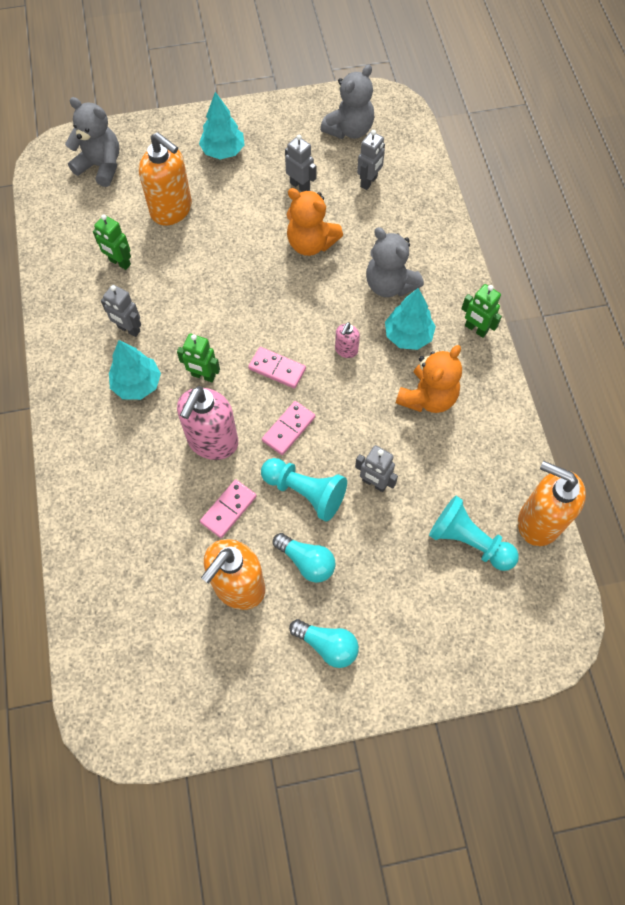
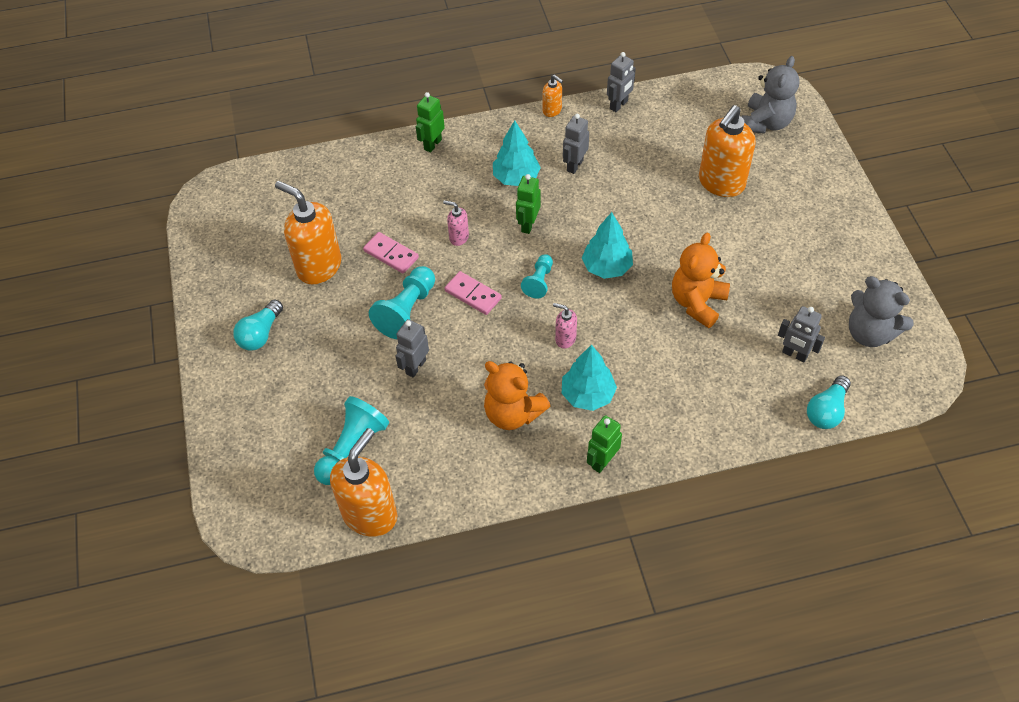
camera: 90 degrees right, 10 degrees down
(45, 346) = (552, 110): none -> orange soap dispenser
(119, 262) = (650, 150): green robot -> green robot (432, 144)
(212, 441) = (458, 237): pink soap dispenser -> pink soap dispenser, size x0.47
(223, 151) = (808, 218): turquoise tree -> turquoise tree (606, 267)
(277, 369) = (539, 281): pink domino -> turquoise pawn
(300, 186) = (774, 289): grey robot -> grey robot (619, 105)
(307, 561) = (338, 315): turquoise light bulb -> turquoise light bulb (826, 411)
(389, 284) = (652, 377): grey teddy bear -> none

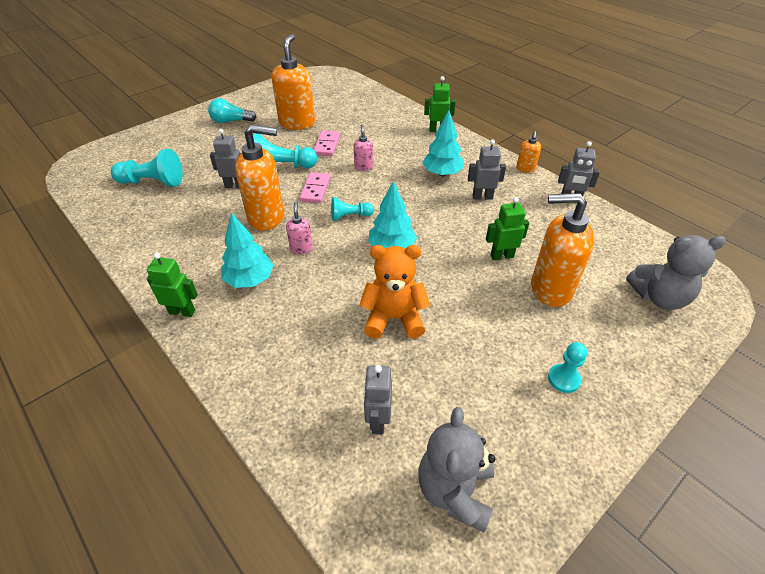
camera: 60 degrees right, 10 degrees down
(370, 514) = (98, 207): orange soap dispenser -> orange soap dispenser (267, 217)
(513, 413) = (213, 244): orange teddy bear -> none
(528, 225) = (402, 193): green robot -> green robot (502, 256)
(811, 225) = (563, 379): none -> turquoise pawn
(826, 411) = (316, 479): turquoise light bulb -> none

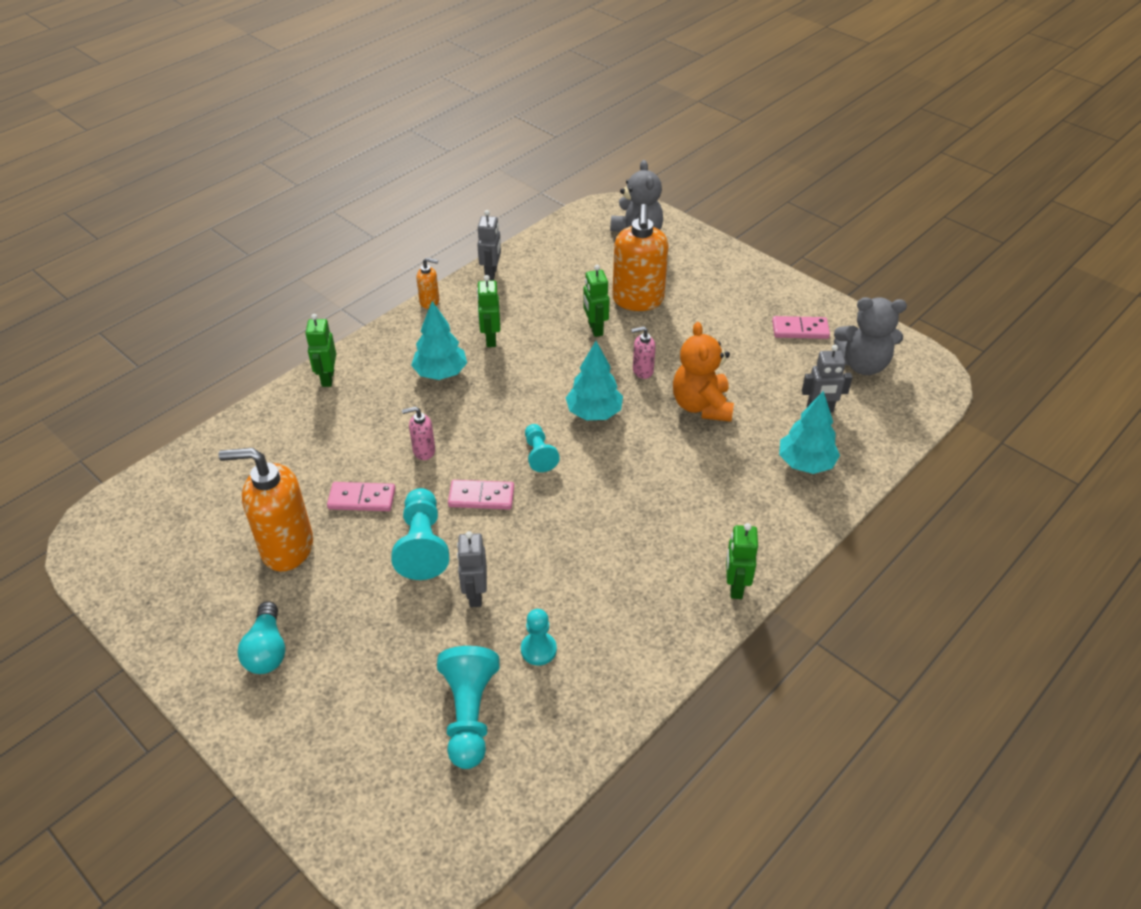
camera: 95 degrees left, 0 degrees up
(249, 280) = (671, 533): turquoise tree -> turquoise tree (805, 463)
(267, 217) = (549, 540): orange soap dispenser -> none
(301, 248) = (607, 494): pink soap dispenser -> pink soap dispenser (642, 371)
(482, 197) = (490, 339): grey robot -> green robot
(518, 430) = (800, 330): none -> pink domino
(563, 379) = (742, 302): turquoise pawn -> turquoise pawn (538, 650)

